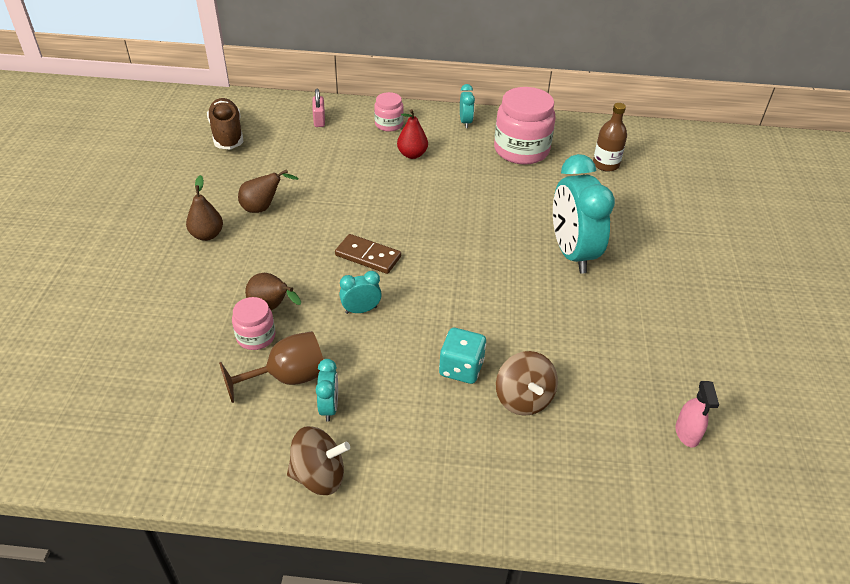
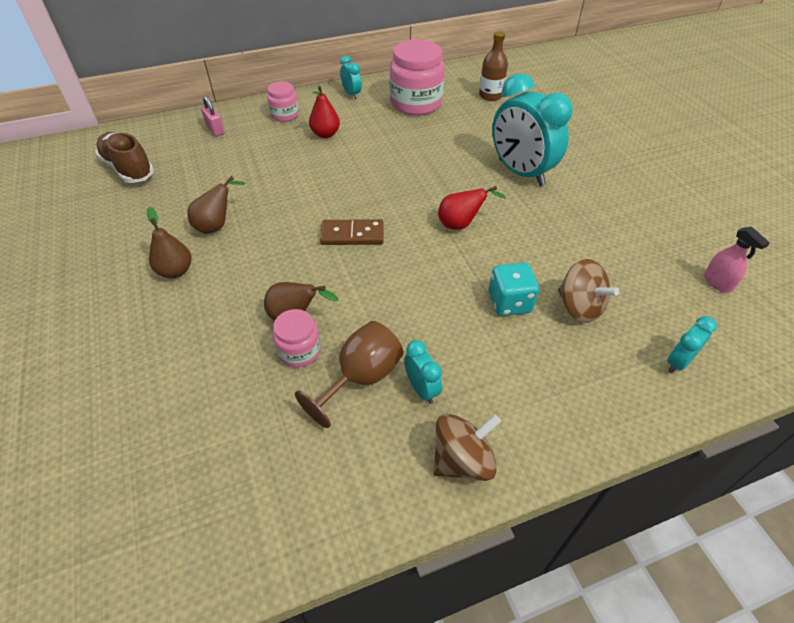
camera: 25 degrees left, 5 degrees up
(361, 310) = (382, 286): turquoise clock -> turquoise clock (678, 362)
(472, 282) = (461, 224): none -> red pear

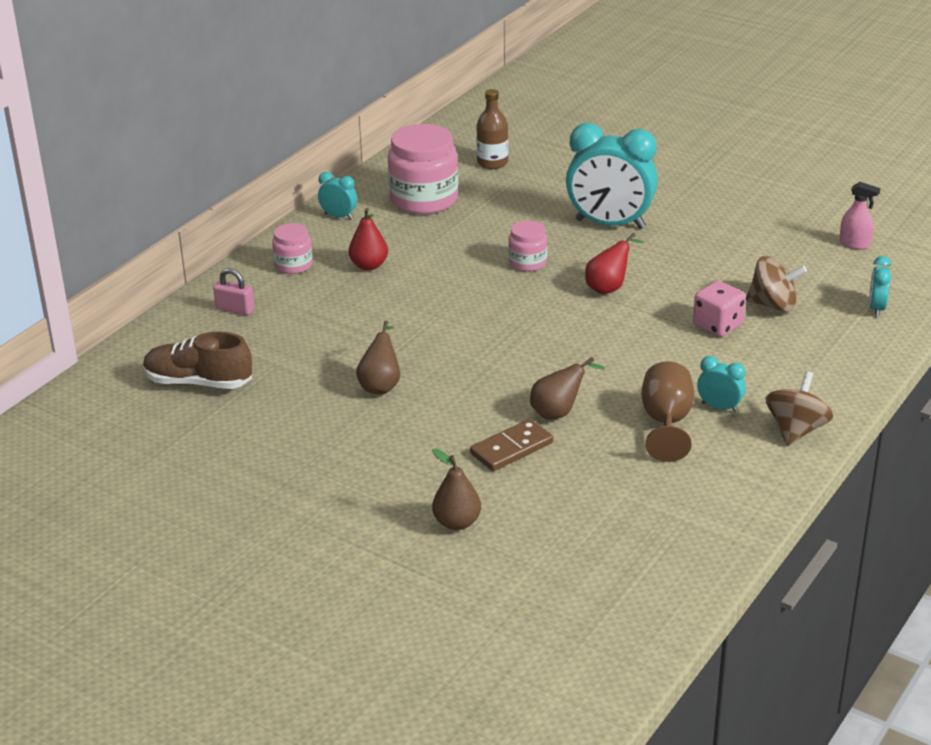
camera: 35 degrees left, 15 degrees down
(175, 271) = (399, 433): brown pear -> brown pear (457, 523)
(299, 351) = (595, 431): pink jar -> pink jar (527, 262)
(352, 235) = (523, 336): brown domino -> brown domino (512, 448)
(509, 302) = (718, 325): turquoise dice -> pink dice

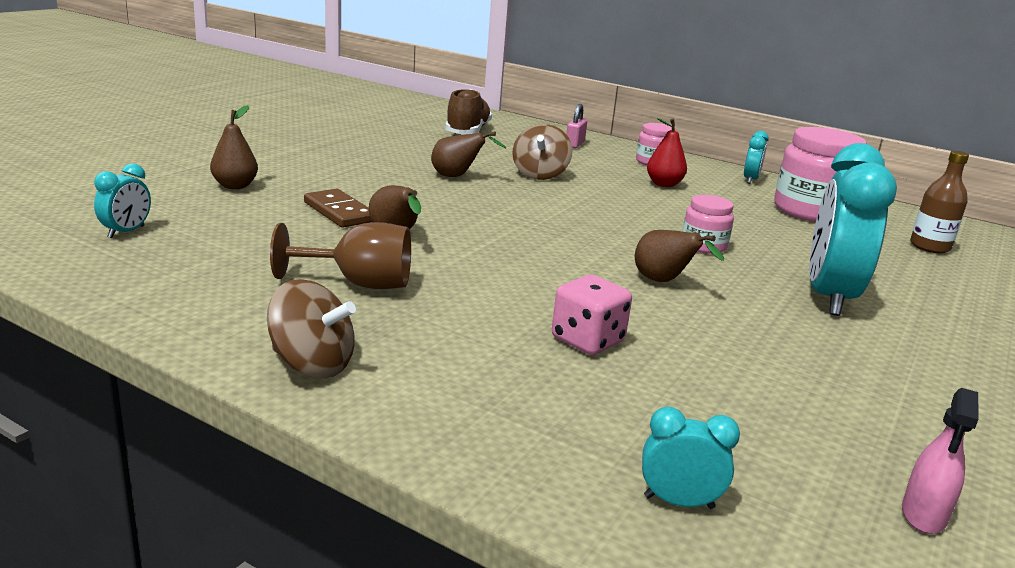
camera: 85 degrees right, 10 degrees down
(609, 288) = (664, 282): red pear -> brown pear
(719, 407) = (384, 318): turquoise clock -> turquoise clock (126, 232)
(773, 305) = (657, 392): brown spinning top -> brown spinning top (540, 175)

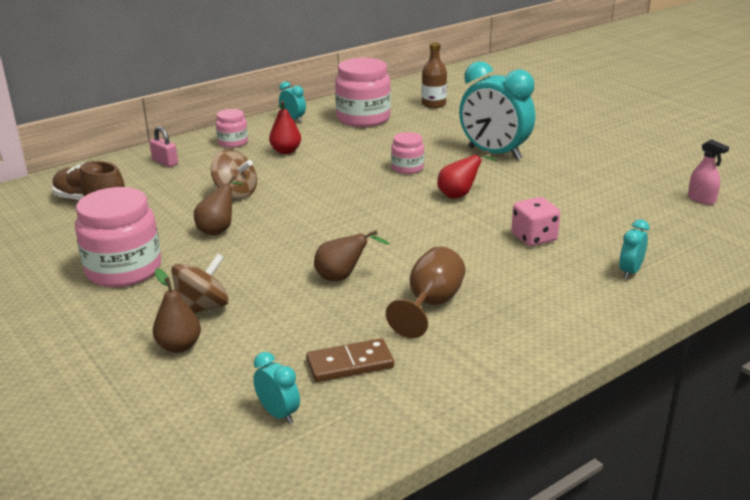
camera: 65 degrees left, 5 degrees up
(312, 365) = (550, 336): brown spinning top -> brown spinning top (202, 308)
(339, 212) = (279, 297): brown domino -> brown domino (350, 364)
(356, 155) = (124, 270): none -> pink jar
(664, 282) = (459, 195): brown pear -> red pear
(678, 502) = (694, 251): turquoise clock -> turquoise clock (630, 272)

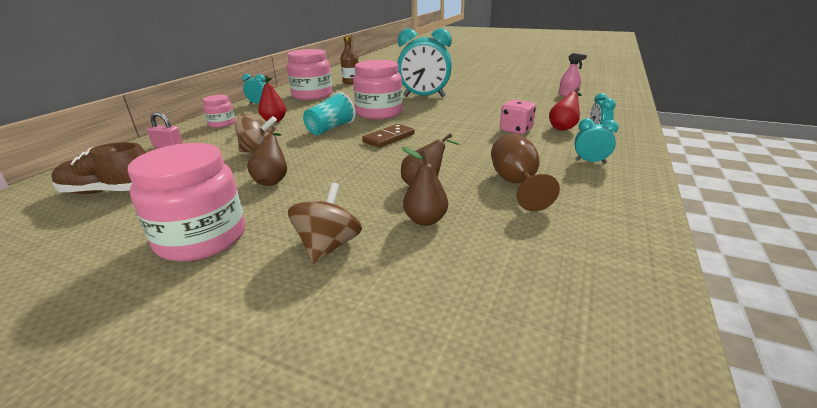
camera: 30 degrees left, 0 degrees up
(179, 346) = (344, 292): brown pear -> brown pear (425, 220)
(278, 414) = (532, 321): turquoise clock -> turquoise clock (590, 161)
(330, 178) = (330, 128): none -> turquoise cup
(350, 364) = (525, 247): brown domino -> brown domino (389, 138)
(407, 168) = (379, 113): pink jar -> pink jar, size x1.89
(459, 195) = (435, 119): red pear -> red pear (563, 127)

